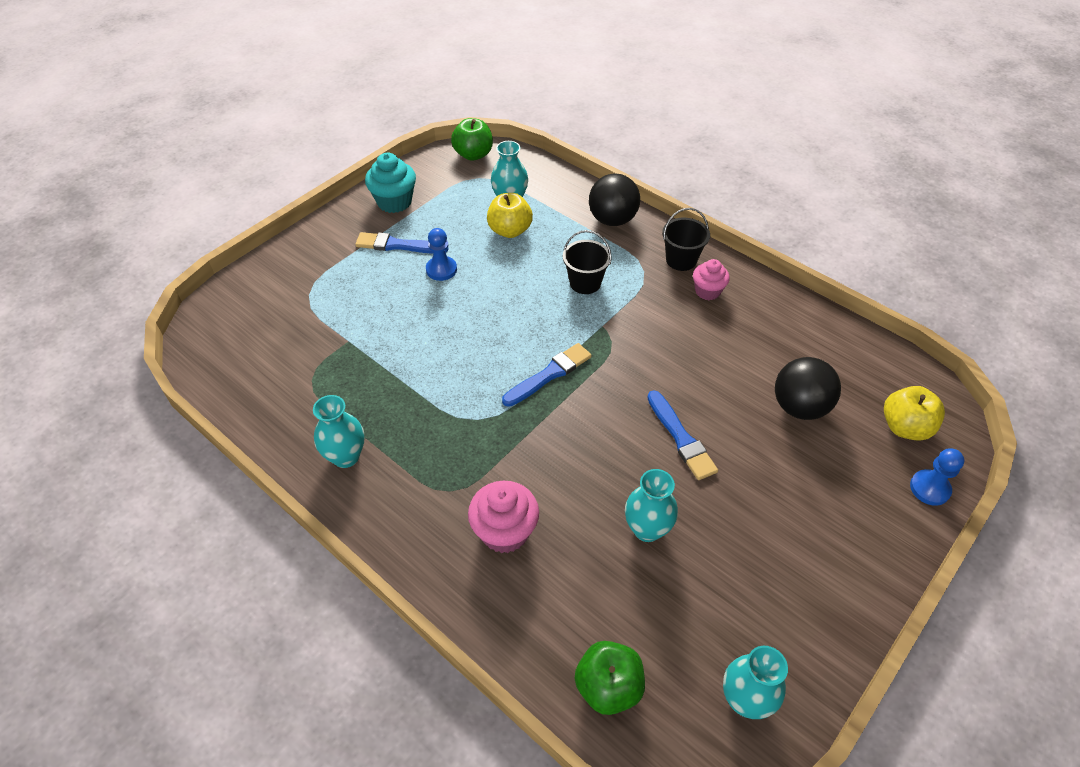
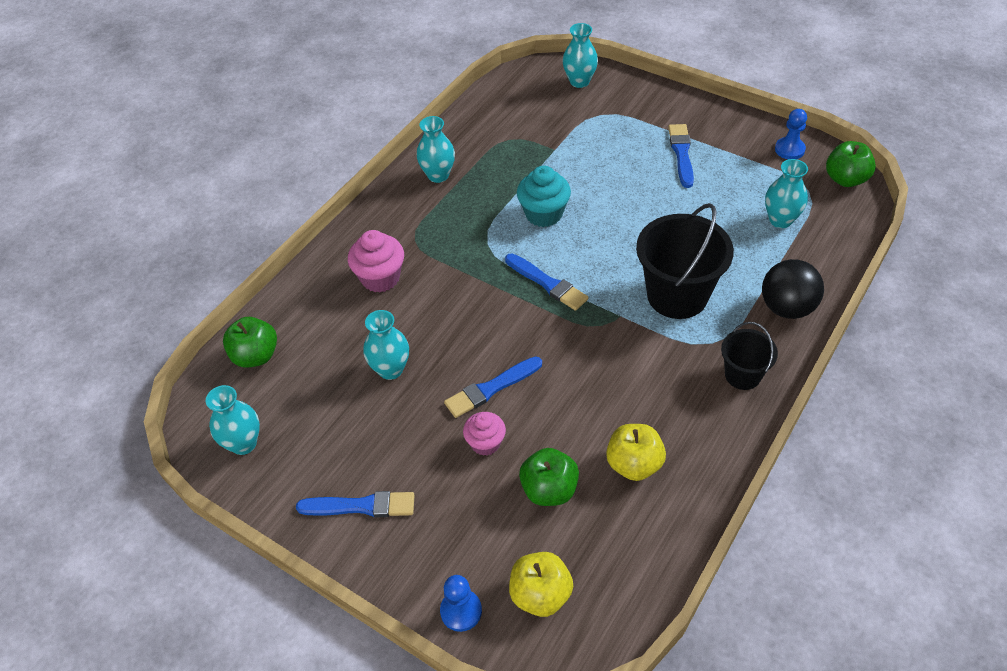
camera: 85 degrees right, 0 degrees up
(242, 303) = (579, 81): none -> turquoise vase
(394, 202) = (742, 138): turquoise cupcake -> turquoise cupcake (544, 214)
(441, 269) = (659, 188): blue pawn -> blue pawn (789, 149)
(510, 230) = (734, 227): yellow apple -> yellow apple (634, 464)
(585, 283) = (677, 295): black bucket -> black bucket, size x1.81
(707, 291) = (699, 402): pink cupcake -> pink cupcake (485, 443)
(799, 407) = (549, 490): black ball -> green apple
(825, 568) = (361, 506): none -> blue brush

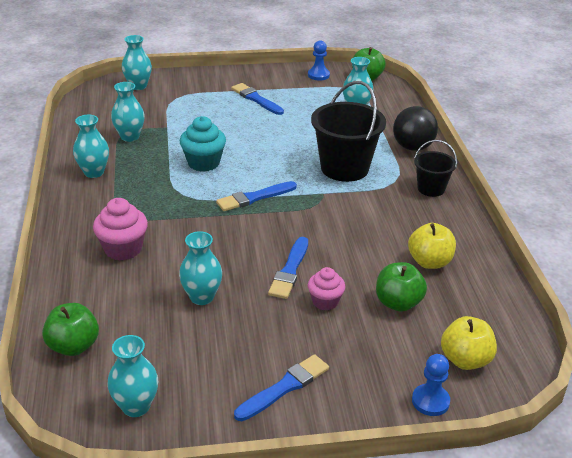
camera: 45 degrees left, 15 degrees down
(509, 146) = (130, 137): none -> turquoise vase
(547, 283) = (254, 198): blue brush -> blue brush turned 150 degrees clockwise

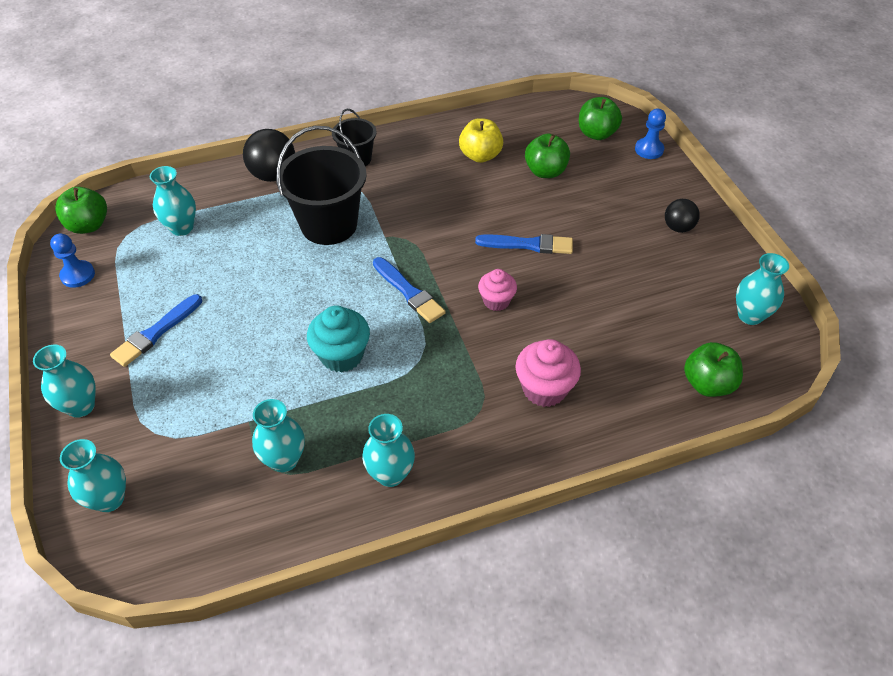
camera: 100 degrees left, 15 degrees up
(202, 297) = (594, 302): turquoise vase -> turquoise vase (81, 406)
(284, 387) = (678, 227): blue brush -> black ball
(325, 302) = (563, 215): pink cupcake -> pink cupcake (496, 301)
(465, 360) = (596, 134): yellow apple -> green apple

